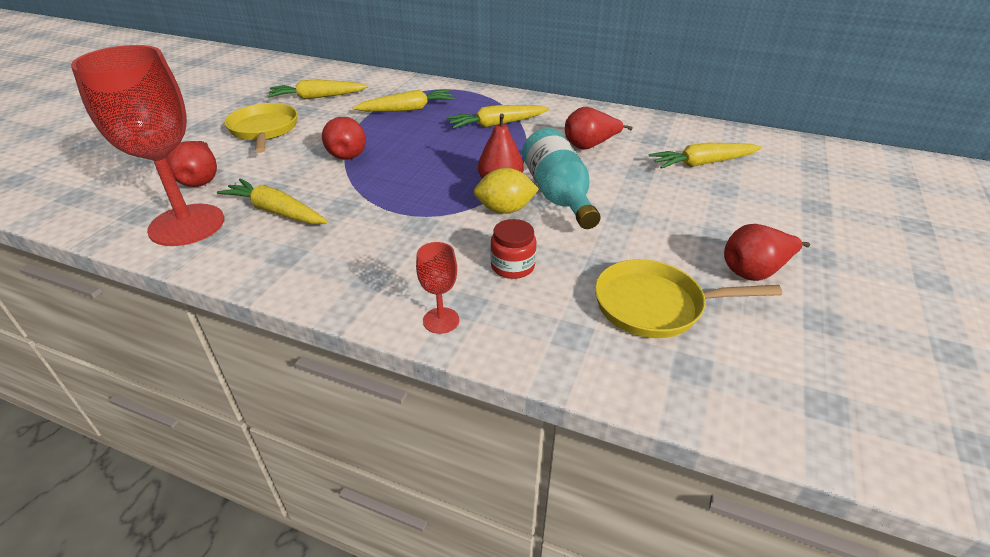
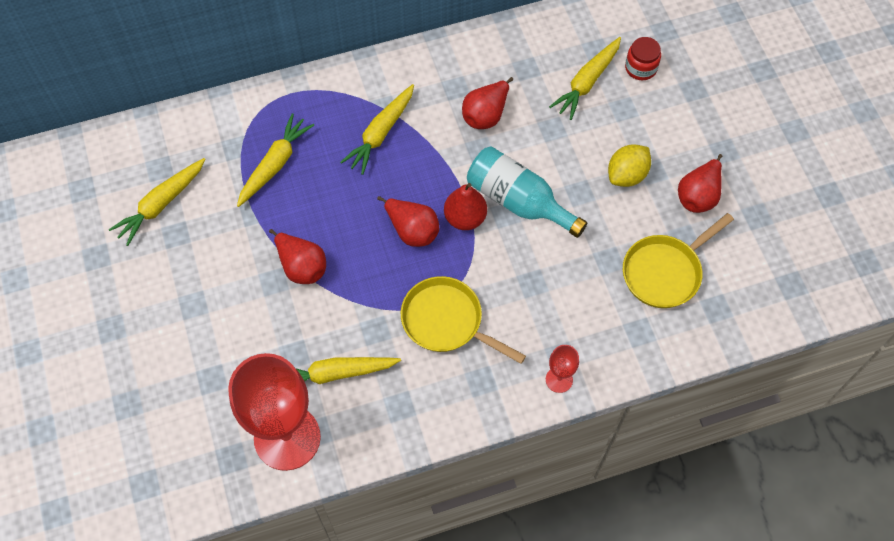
camera: 40 degrees left, 25 degrees up
(201, 180) = (222, 389): red pear -> red pear (412, 230)
(264, 130) = (181, 290): yellow pan -> yellow pan (446, 321)
(505, 210) = (497, 246): yellow lemon -> yellow lemon (627, 175)
(512, 266) = (556, 301): red jar -> red jar (640, 68)

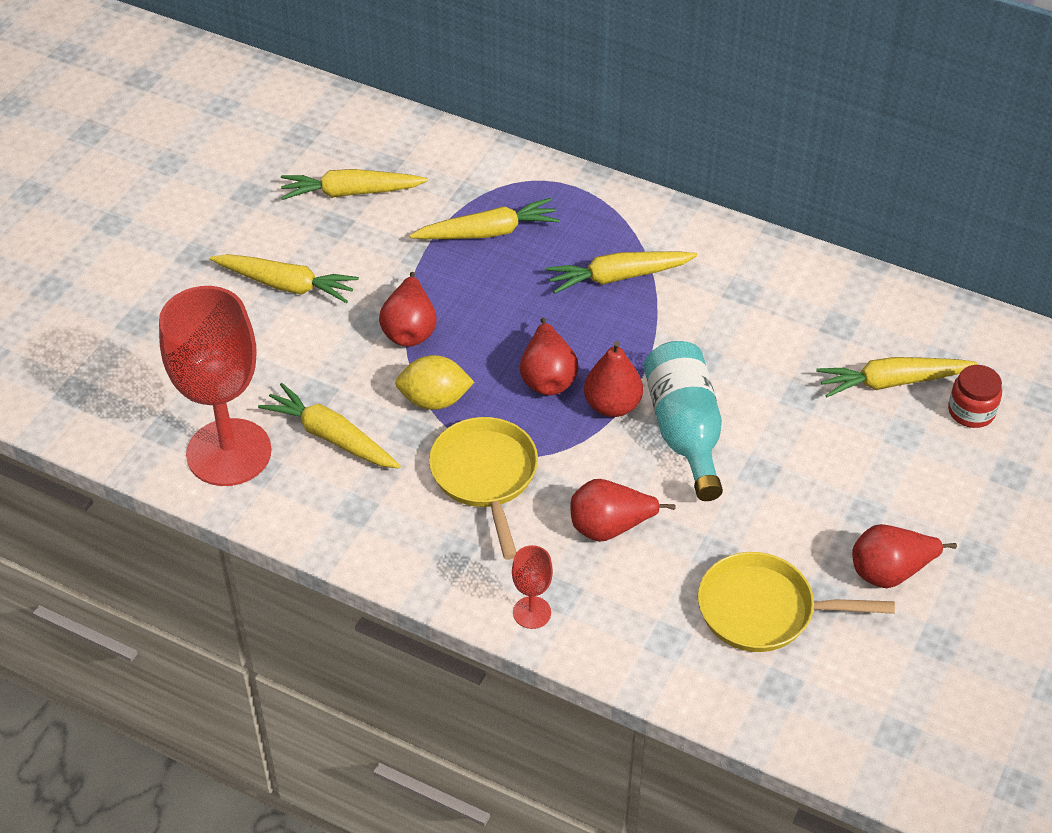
camera: 45 degrees right, 15 degrees down
(194, 300) = (286, 285): none -> yellow carrot
(486, 115) = (744, 335): red pear -> red pear (610, 527)
(627, 175) = (831, 494): yellow lemon -> yellow lemon (434, 400)

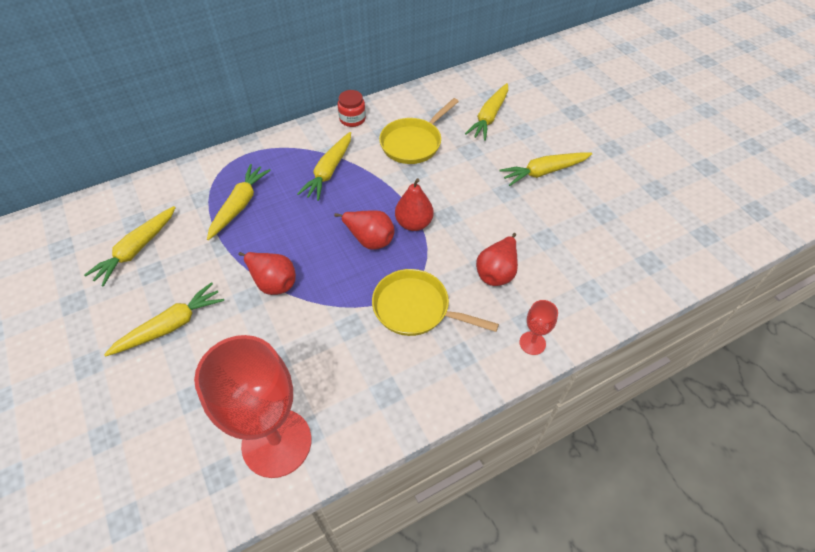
camera: 55 degrees left, 5 degrees up
(331, 436) = (317, 372): yellow carrot -> yellow carrot (543, 172)
(434, 400) = (337, 300): yellow lemon -> none
(685, 431) = (456, 205): turquoise bottle -> none
(763, 610) = (596, 240): yellow pan -> yellow pan (413, 143)
(890, 572) = (603, 181): red pear -> none
(971, 411) = (528, 103): red jar -> red jar (352, 119)

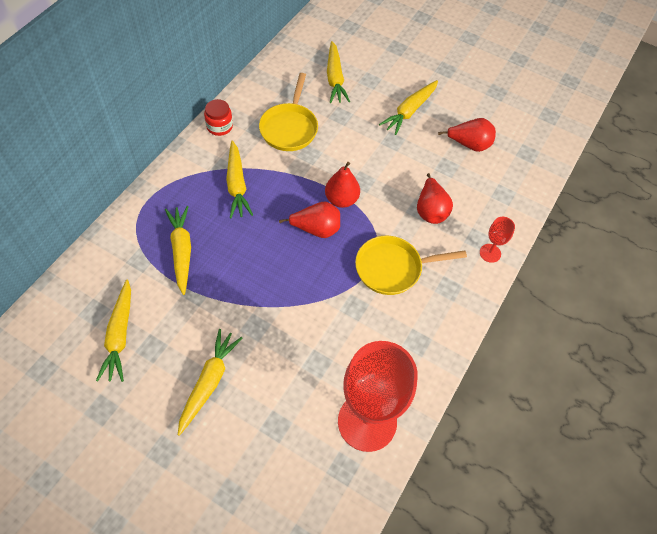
camera: 35 degrees left, 5 degrees up
(273, 282) = (266, 303): red pear -> red pear (469, 145)

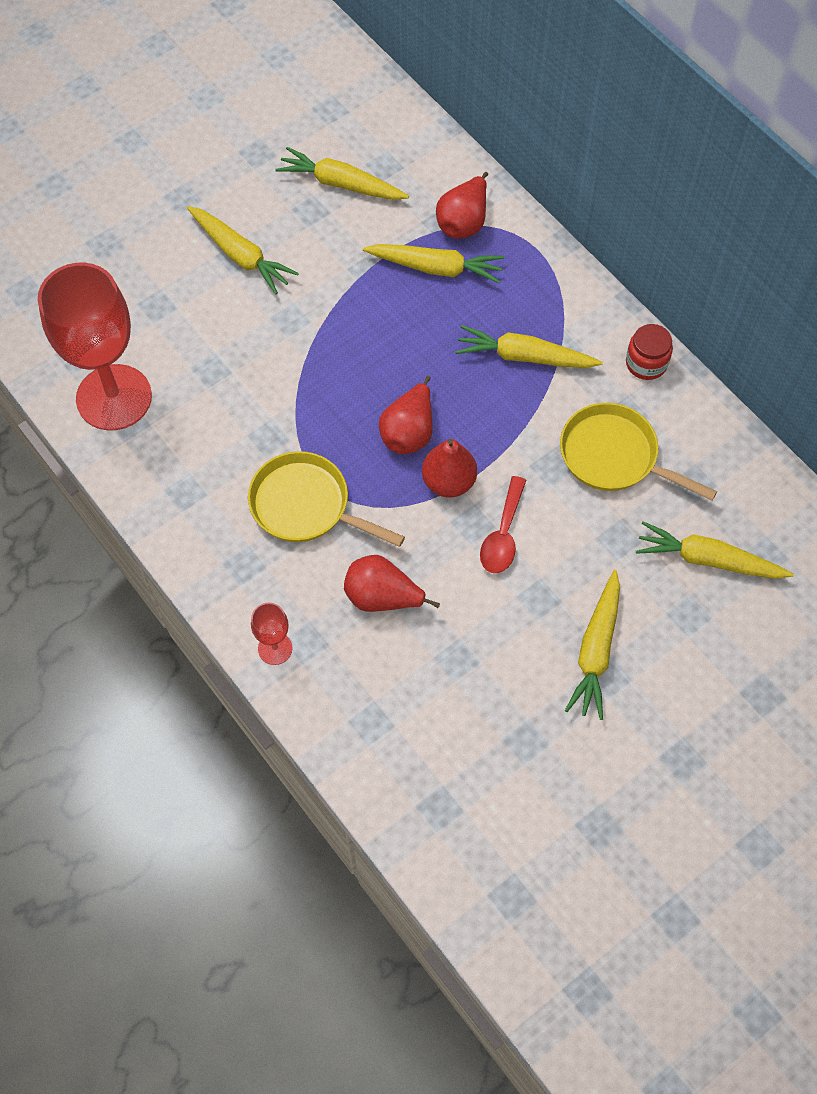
camera: 115 degrees right, 5 degrees up
(363, 165) = (503, 534): none -> red spoon
(392, 268) = (306, 505): yellow pan -> yellow pan turned 75 degrees counterclockwise
(409, 111) = (596, 651): yellow carrot -> yellow carrot turned 135 degrees counterclockwise
(469, 145) = (490, 716): red pear -> red pear (463, 222)

